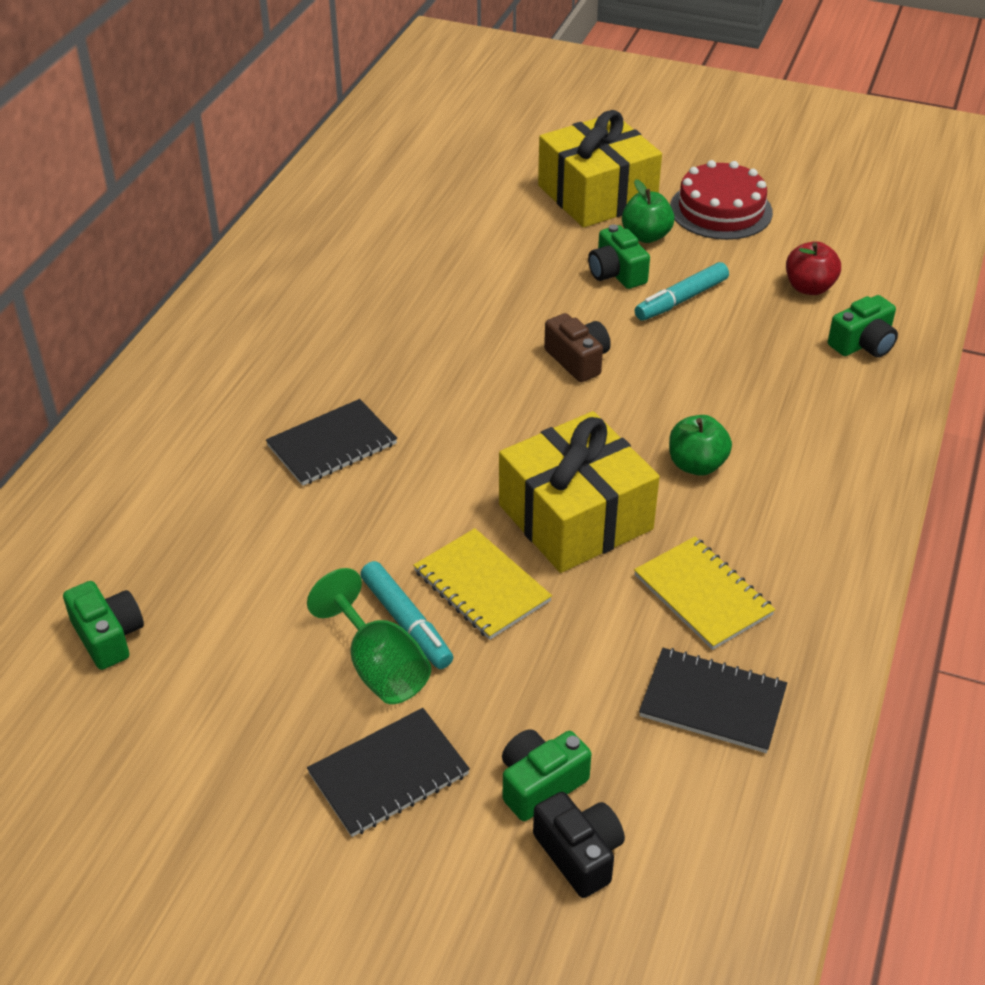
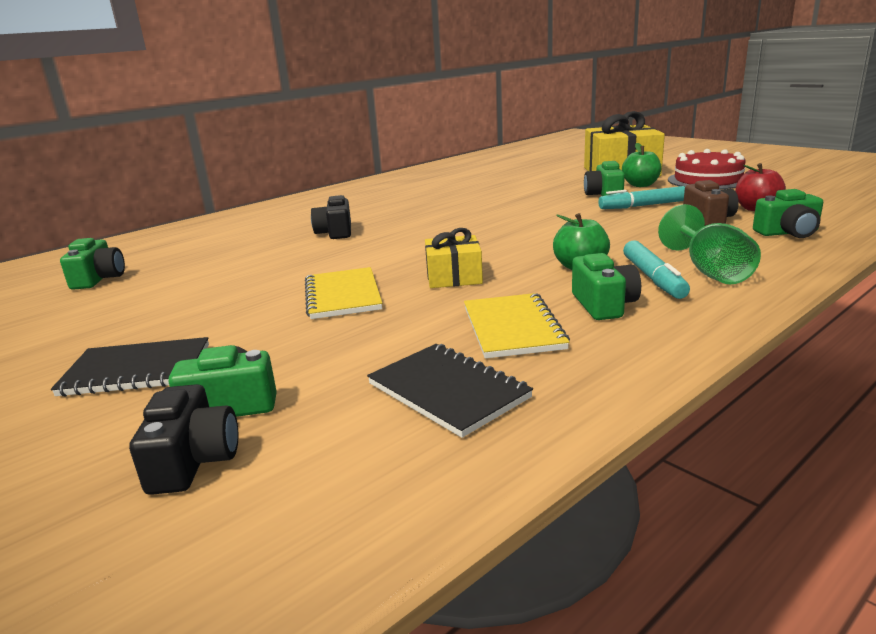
camera: 30 degrees right, 20 degrees down
(332, 445) = (335, 232): black notebook -> black camera
(379, 667) = (219, 318): green goblet -> green goblet (710, 271)
(406, 622) = (268, 302): turquoise marker -> turquoise marker (653, 278)
(575, 517) = (454, 277): yellow gift -> yellow gift, size x0.54
(578, 360) = (538, 220): brown camera -> brown camera (708, 219)
(761, 533) = (604, 305): none -> green camera

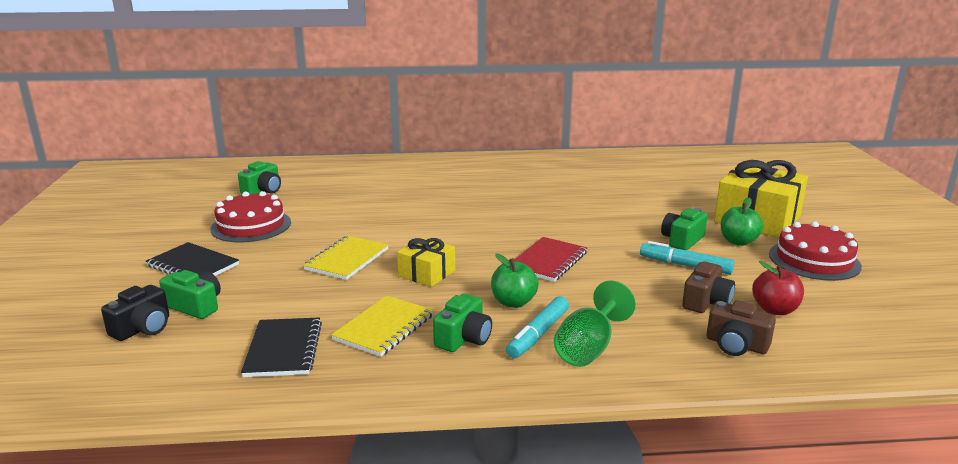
camera: 35 degrees right, 0 degrees up
(148, 309) = (251, 225): none -> red cake
(335, 232) = (430, 202): black camera -> none
(540, 235) = (548, 261): none -> red notebook
(788, 233) = (736, 345): green camera -> brown camera

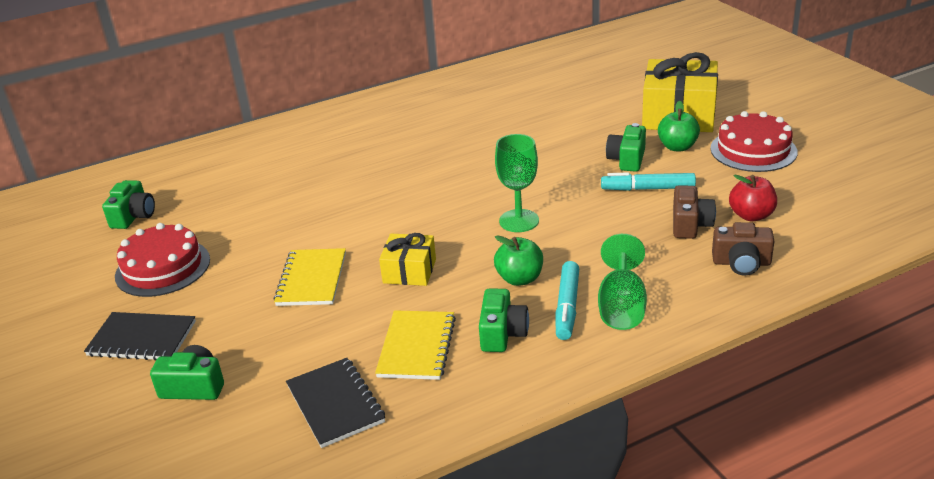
camera: 20 degrees left, 10 degrees up
(143, 328) = (159, 431): black camera -> none
(548, 261) = (519, 221): red notebook -> green goblet

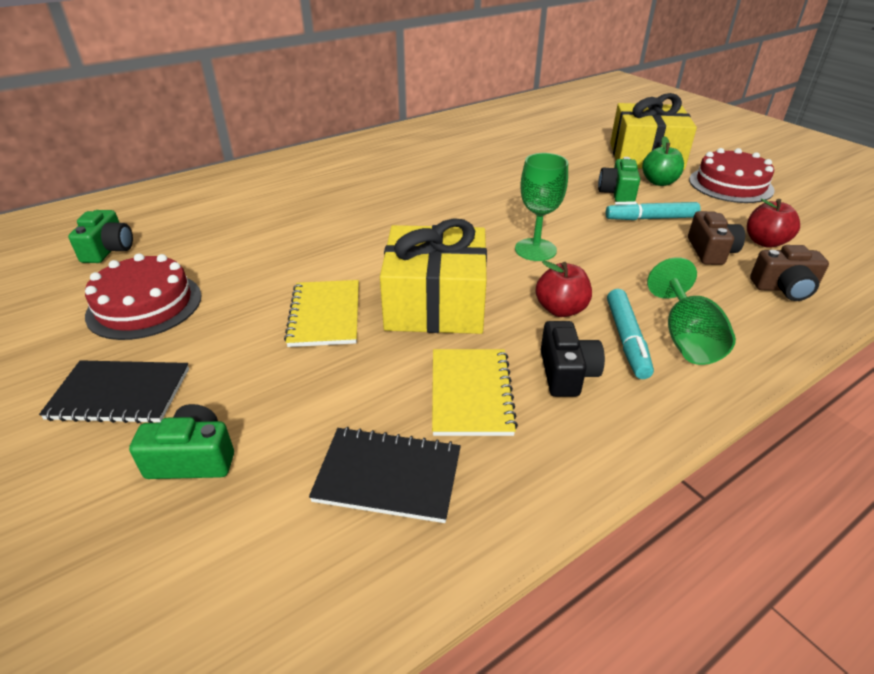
camera: 10 degrees left, 5 degrees up
(335, 404) = (388, 476): black notebook -> black notebook turned 45 degrees counterclockwise
(409, 271) = (435, 303): yellow gift -> yellow gift, size x1.86
(502, 333) = (566, 373): green camera -> black camera
(519, 279) = (560, 309): green apple -> red apple

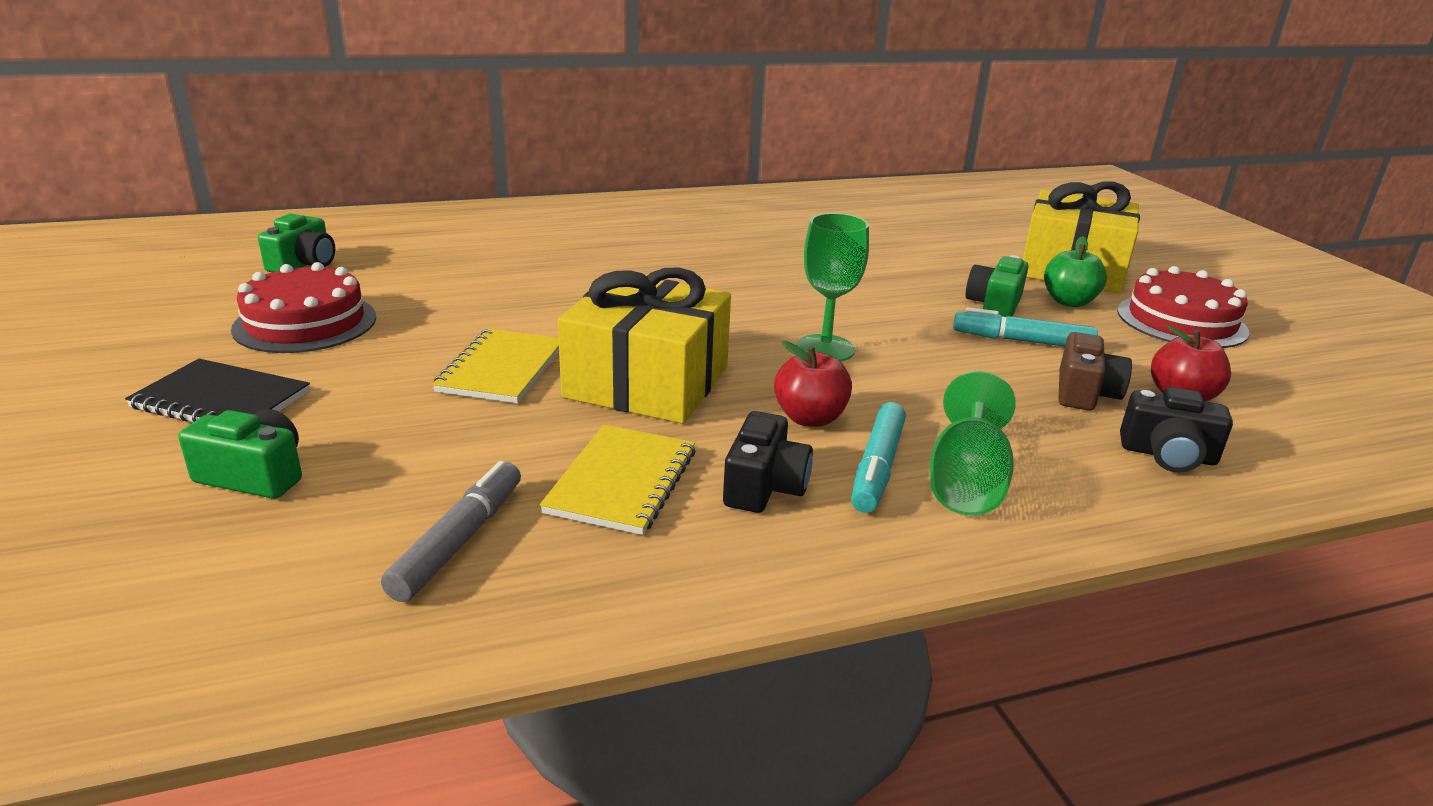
camera: 15 degrees right, 10 degrees down
(388, 476) = (459, 541): black notebook -> grey marker
(784, 288) = (1168, 455): brown camera -> black camera

